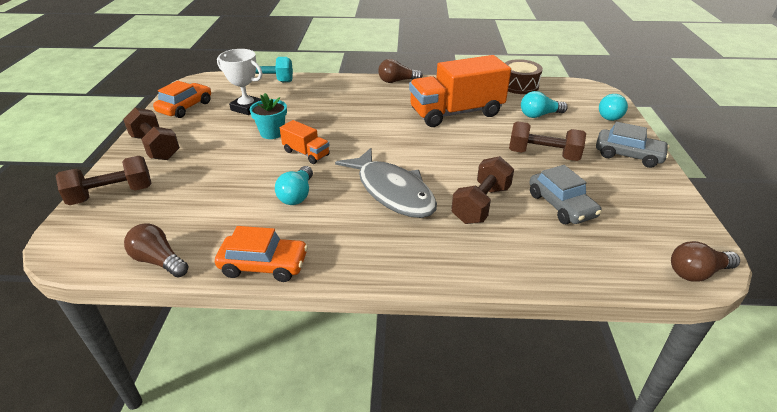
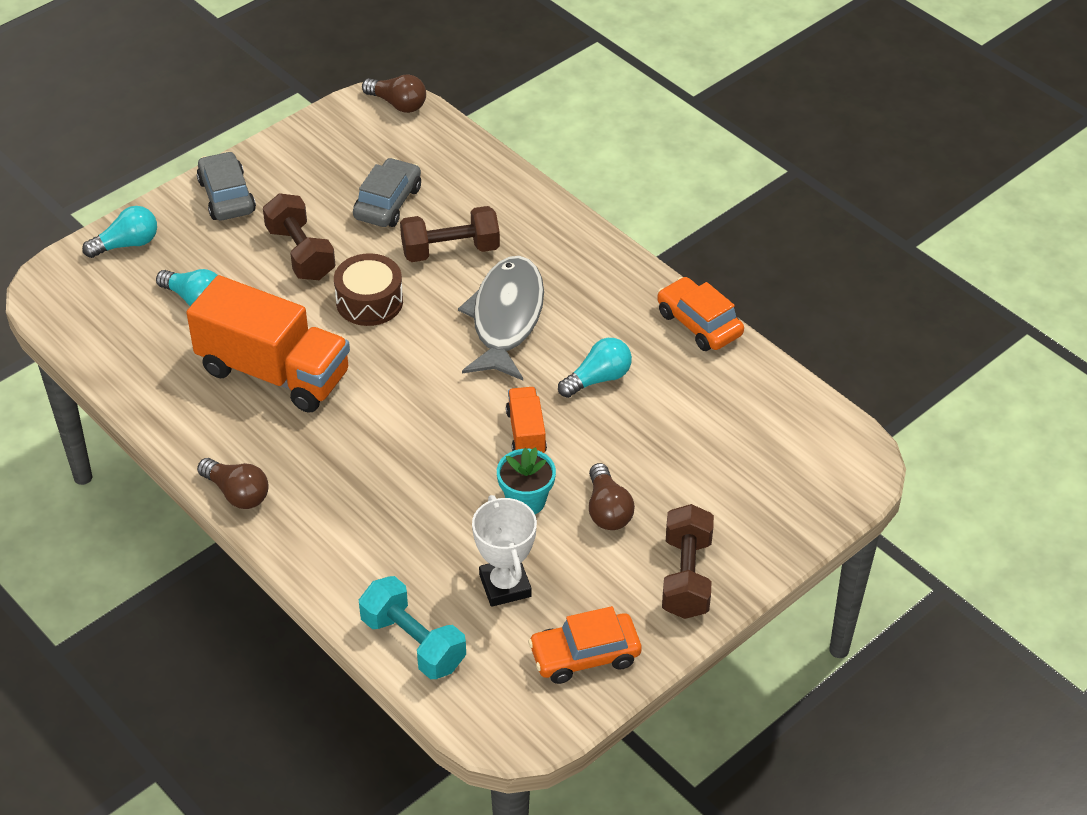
camera: 135 degrees left, 10 degrees up
(112, 194) = (782, 515): brown dumbbell -> none
(159, 261) = (783, 388): brown light bulb -> brown light bulb (607, 510)
(519, 85) = (112, 360): brown drum -> brown drum (369, 301)

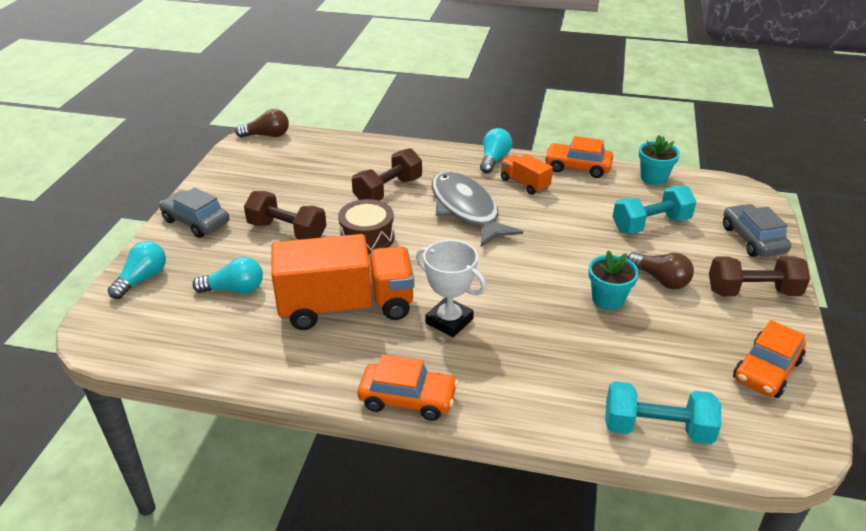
camera: 35 degrees left, 10 degrees down
(237, 493) = (407, 399): brown light bulb -> orange car
(387, 203) = (317, 183): grey car -> grey car (752, 239)
(505, 585) = (663, 356): white trophy -> white trophy (449, 321)
(526, 433) = (557, 262): orange truck -> orange truck (524, 184)
(598, 379) = (560, 216): turquoise light bulb -> turquoise light bulb (494, 159)
(684, 442) = (651, 224): none -> turquoise dumbbell
(686, 577) = (753, 292): brown dumbbell -> brown dumbbell turned 60 degrees counterclockwise
(771, 384) = (653, 178): none -> turquoise flower pot

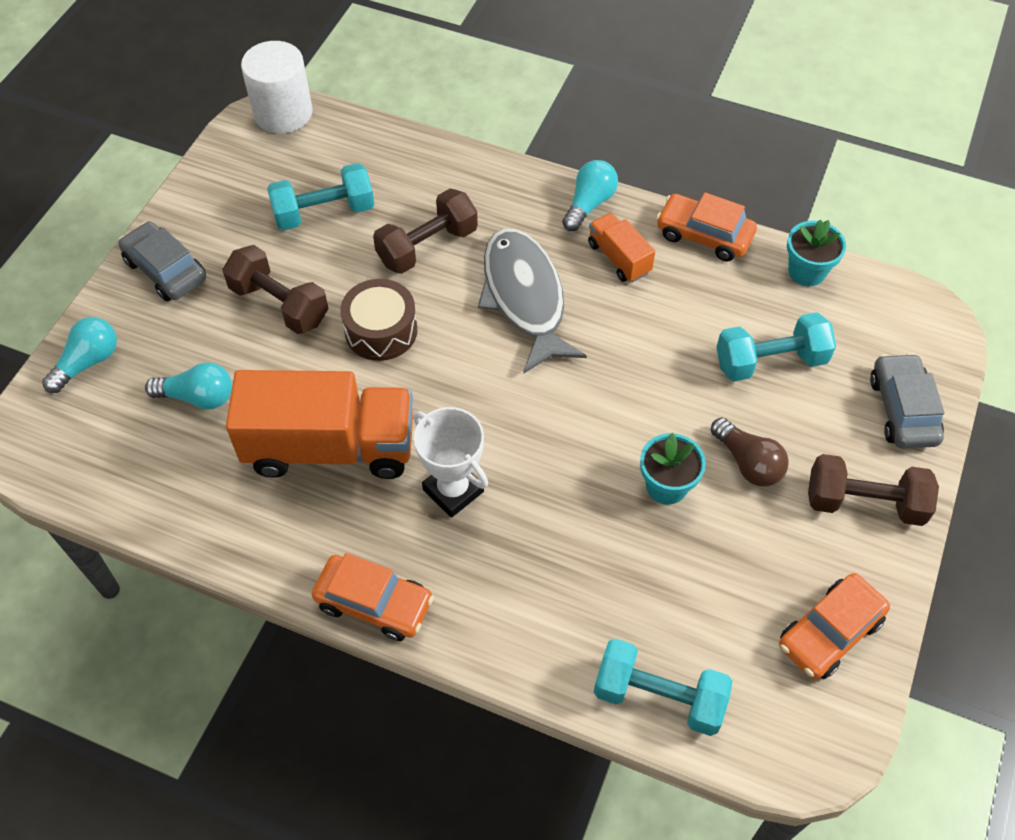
camera: 10 degrees right, 20 degrees up
(267, 135) = (283, 113): brown light bulb -> white cylinder
(309, 181) = (324, 213): none -> turquoise dumbbell

